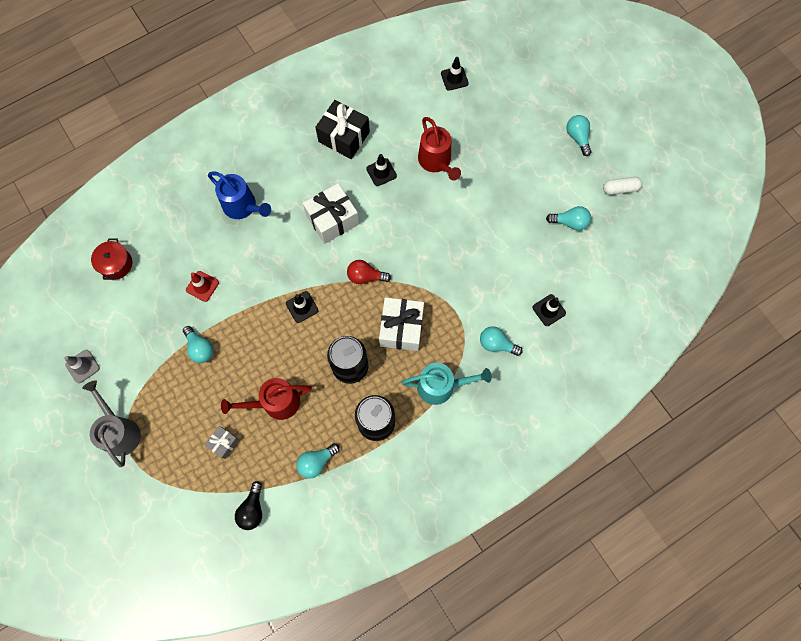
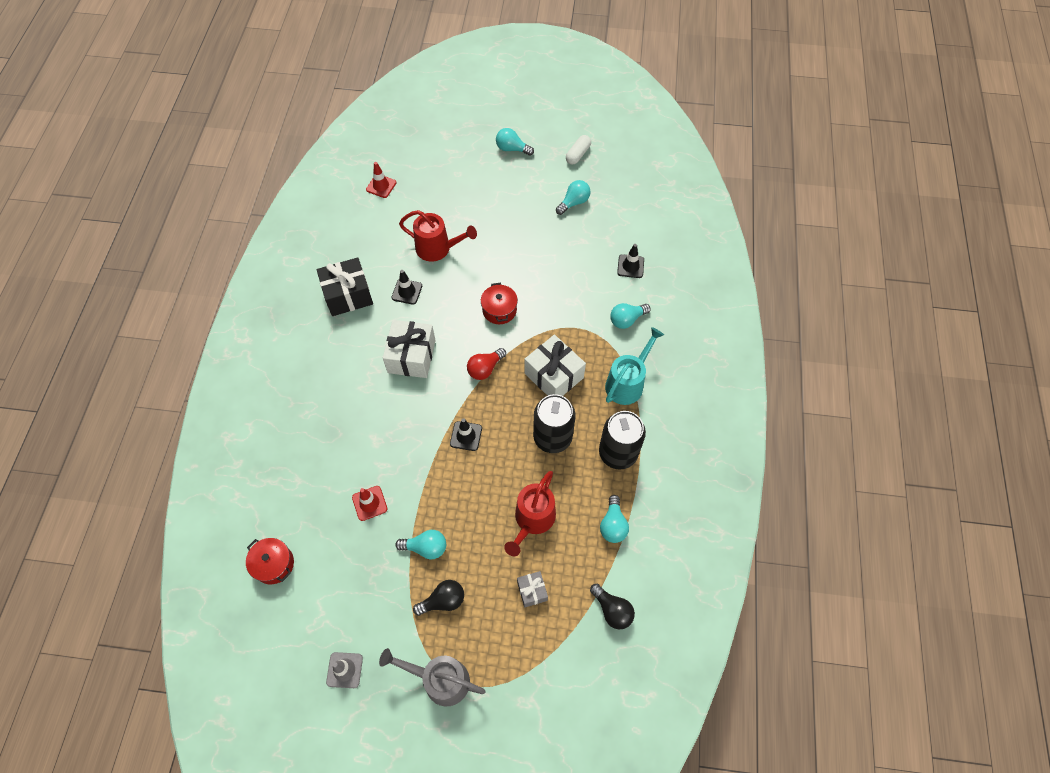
camera: 50 degrees left, 10 degrees down
(173, 390) = (443, 601): none -> black light bulb
(243, 206) = (329, 416): blue watering can -> none
(423, 247) = (499, 310): none -> red pot
(454, 78) = (381, 186): black traffic cone -> red traffic cone

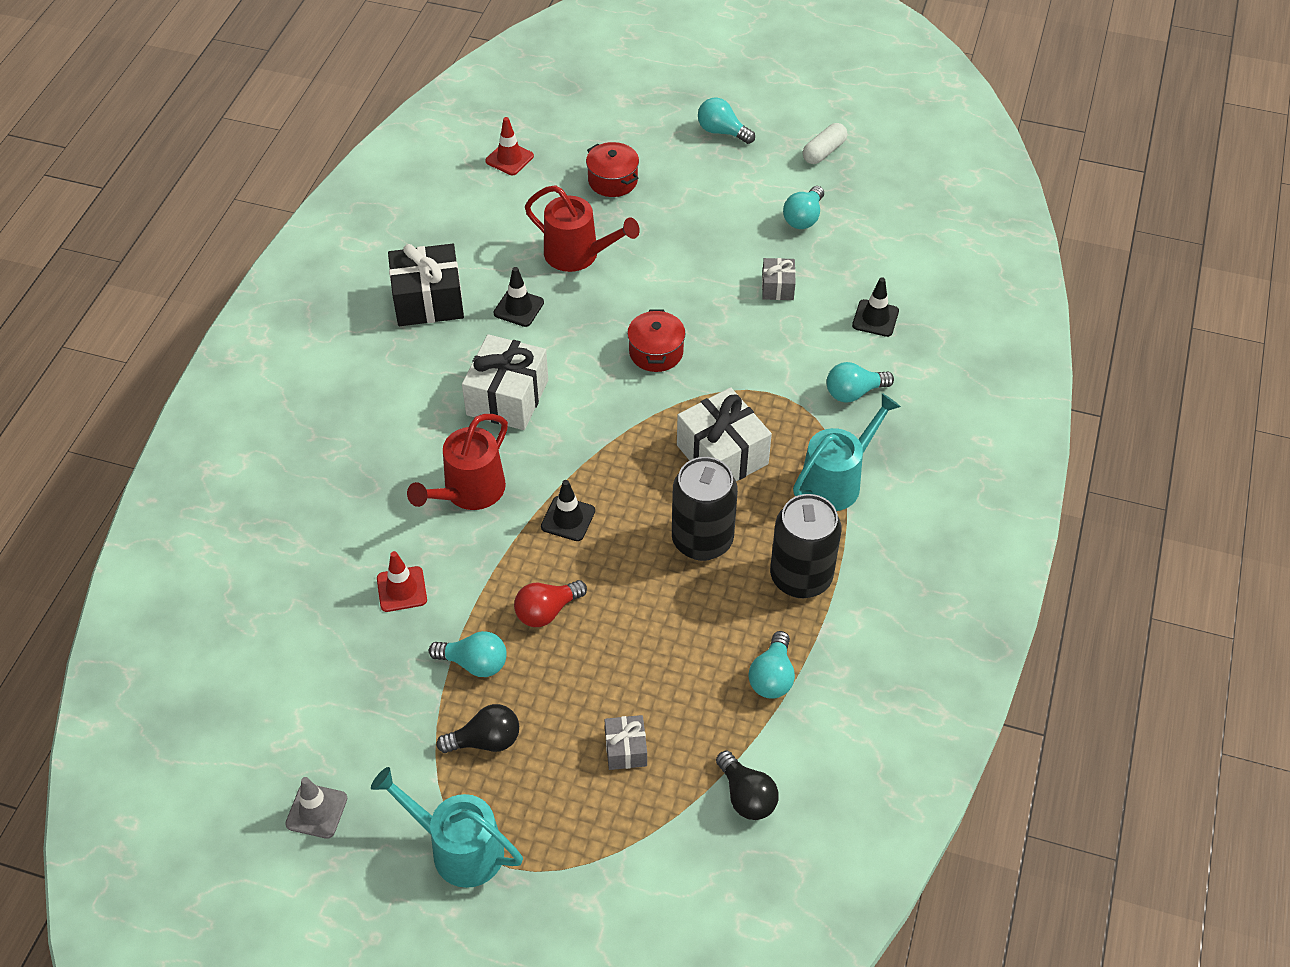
camera: 10 degrees right, 10 degrees down
(274, 564) = (241, 650): red pot -> red pot (613, 180)
(440, 680) = (458, 849): grey watering can -> turquoise watering can
(485, 369) = (617, 430): red light bulb -> red light bulb (547, 611)
(532, 520) = (647, 650): red watering can -> red watering can (469, 492)
(566, 253) = (777, 287): none -> grey gift
(574, 202) = (803, 218): turquoise light bulb -> turquoise light bulb turned 150 degrees clockwise

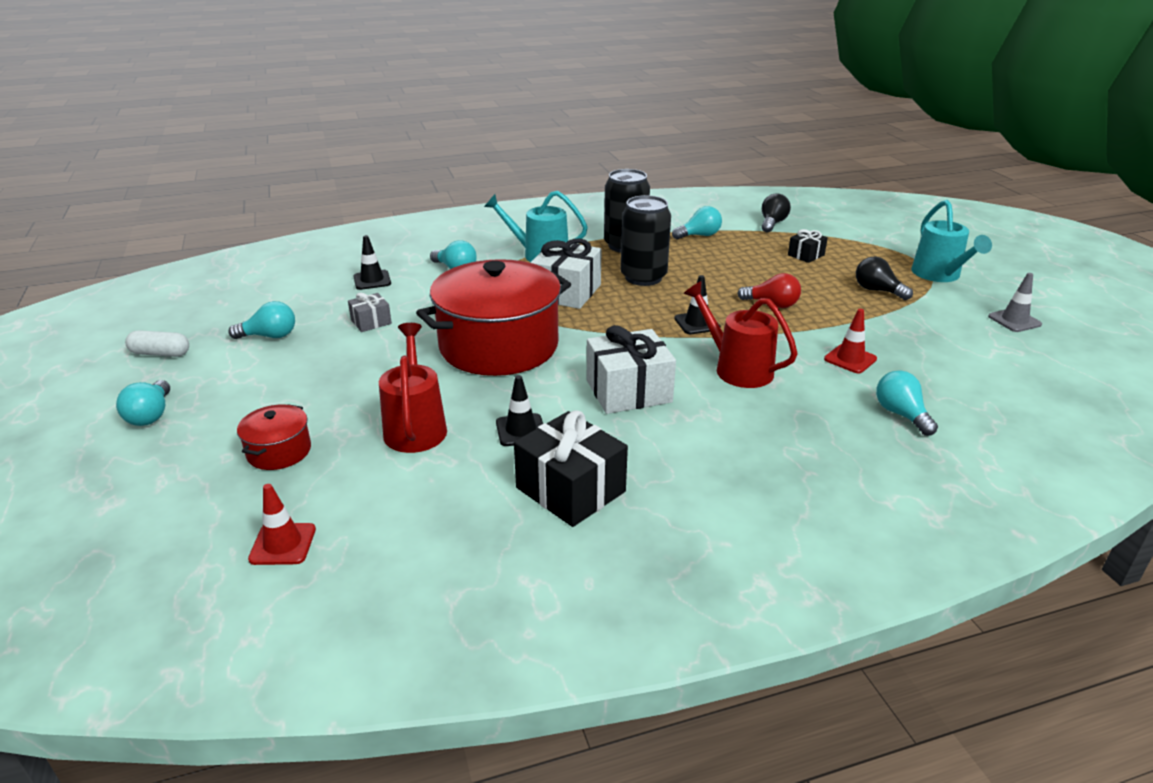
camera: 125 degrees left, 20 degrees down
(469, 492) = (737, 368): red watering can -> red watering can turned 135 degrees counterclockwise
(474, 663) = (845, 312): turquoise light bulb -> turquoise light bulb (901, 414)
(626, 749) = (806, 255): grey gift -> black gift
(656, 352) = (499, 346): red pot -> red pot, size x2.29

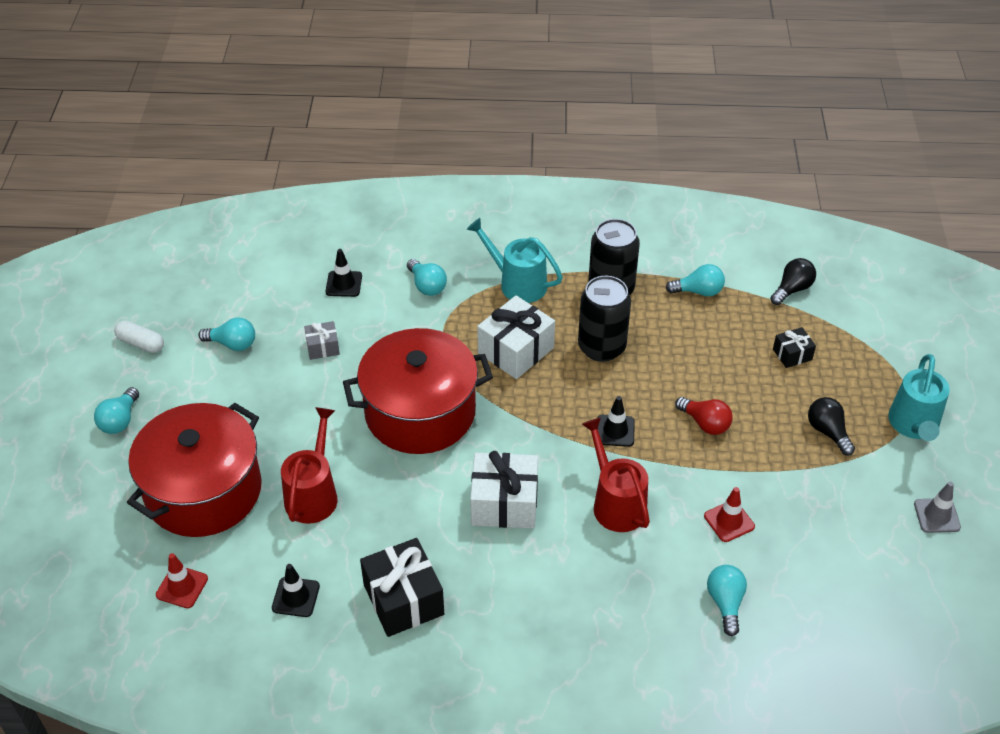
camera: 20 degrees right, 15 degrees up
(279, 451) = (203, 491): red pot -> red pot, size x2.29
(521, 430) = (394, 523): black traffic cone -> black traffic cone (295, 597)

